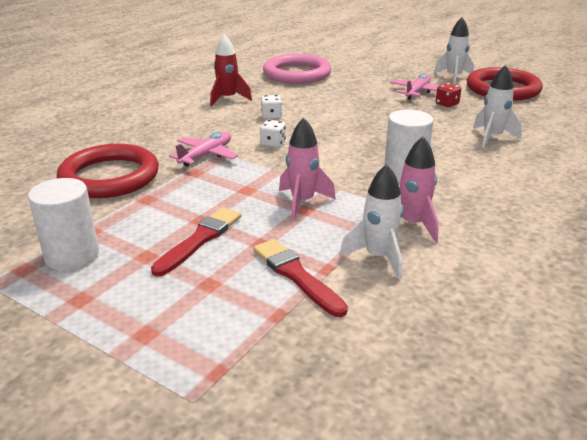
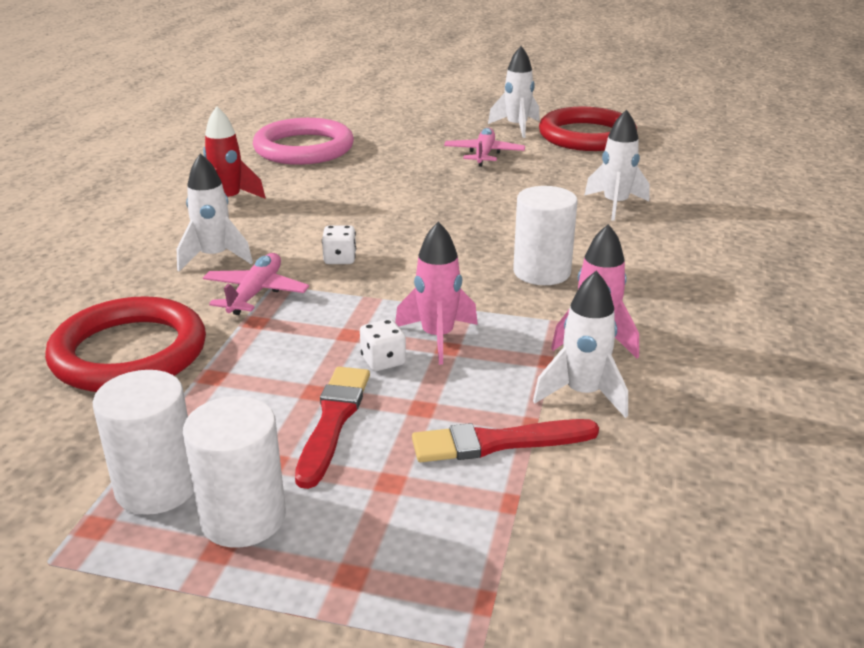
camera: 20 degrees left, 0 degrees up
(107, 284) = (243, 518): none -> white cylinder
(196, 131) = (215, 257): none -> white rocket
(271, 116) = (310, 218): white dice -> white dice (383, 361)
(296, 275) = (498, 442): red brush -> red brush turned 45 degrees counterclockwise
(447, 104) = (532, 166): red dice -> none

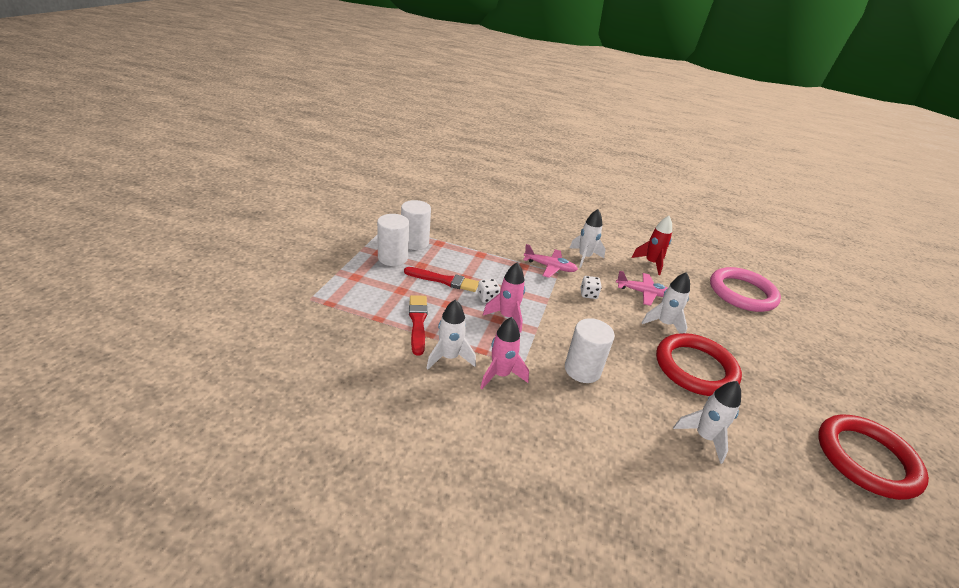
camera: 90 degrees right, 5 degrees up
(129, 353) = (500, 237): red ring -> red ring (695, 368)
(484, 154) = (777, 378): pink plane -> pink plane (643, 293)
(516, 127) = (857, 410): white rocket -> white rocket (664, 324)

